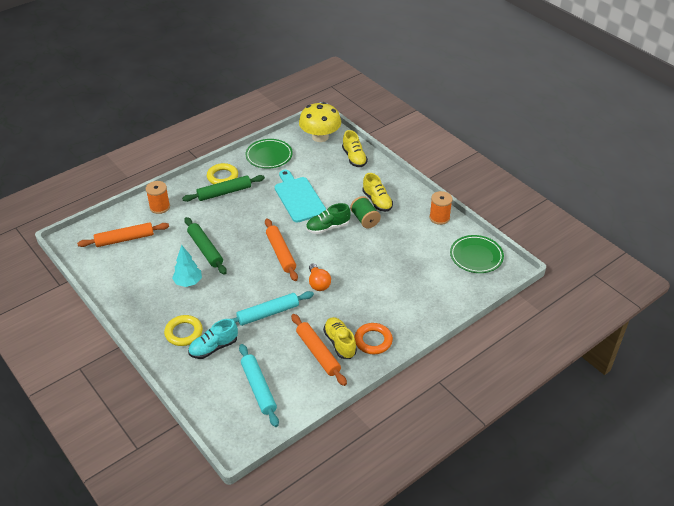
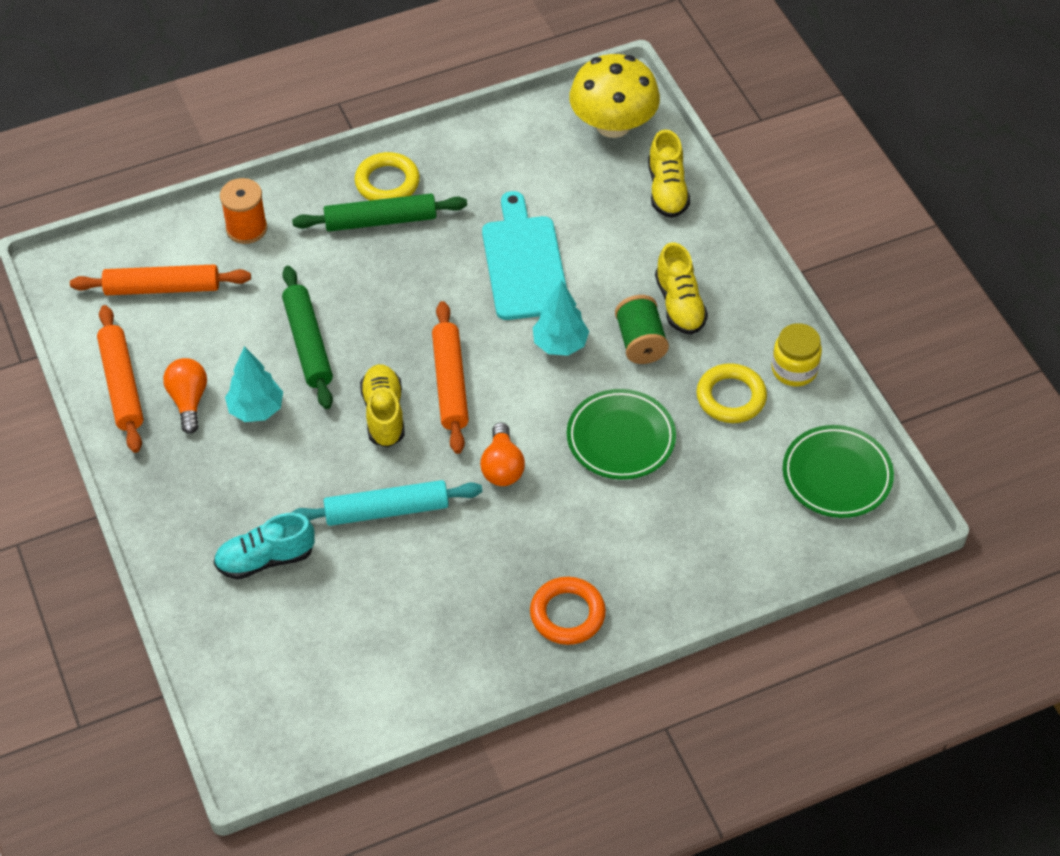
camera: 15 degrees right, 10 degrees up
(152, 285) = (188, 401): none -> orange light bulb
(184, 332) = (219, 515): yellow ring -> yellow ring (731, 397)
(258, 388) = (323, 662): turquoise rolling pin -> none
(269, 156) = (494, 151): green plate -> green plate (621, 438)
(318, 353) = (455, 615): orange rolling pin -> orange rolling pin (122, 385)
(327, 227) = (560, 344): green shoe -> turquoise tree
(340, 343) = (502, 604): yellow shoe -> yellow shoe (384, 414)
(439, 217) = (794, 369): orange spool -> yellow jar

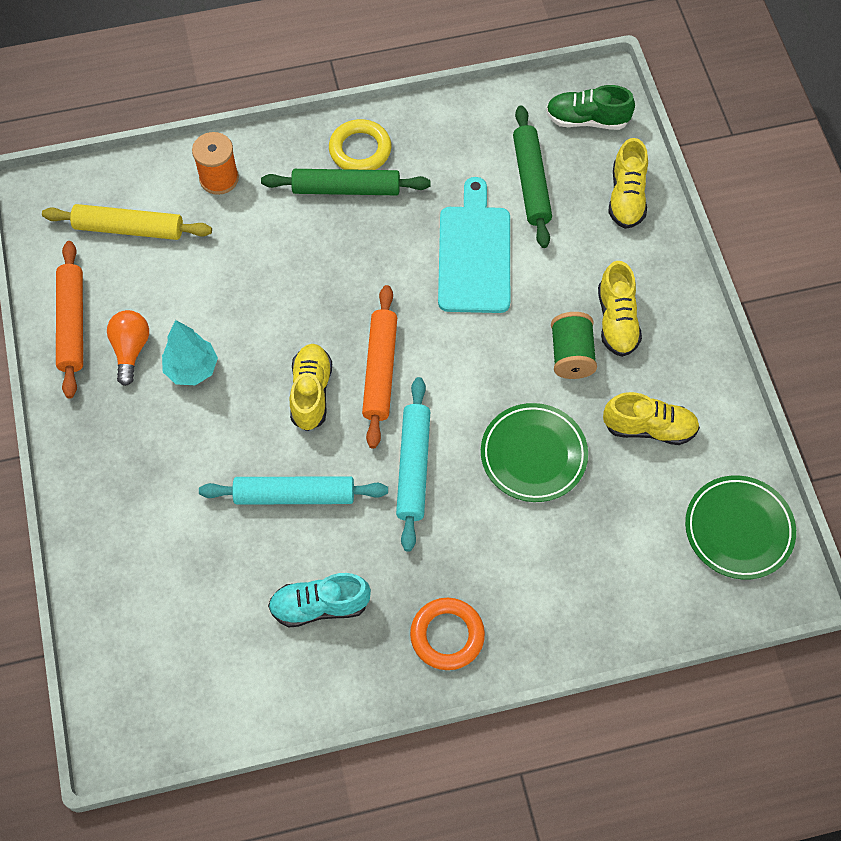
camera: 10 degrees right, 10 degrees up
(162, 288) = (129, 228): orange rolling pin -> yellow rolling pin
(265, 559) = (170, 528): turquoise shoe -> turquoise shoe (320, 606)
(308, 343) = (253, 307): green rolling pin -> green rolling pin (531, 182)
(502, 467) = (413, 467): orange light bulb -> turquoise rolling pin
(560, 344) = (493, 345): turquoise tree -> none
(613, 124) = (587, 120): yellow mushroom -> green shoe
(731, 397) = (649, 428): yellow ring -> yellow shoe
(794, 369) = (717, 408): yellow jar -> none

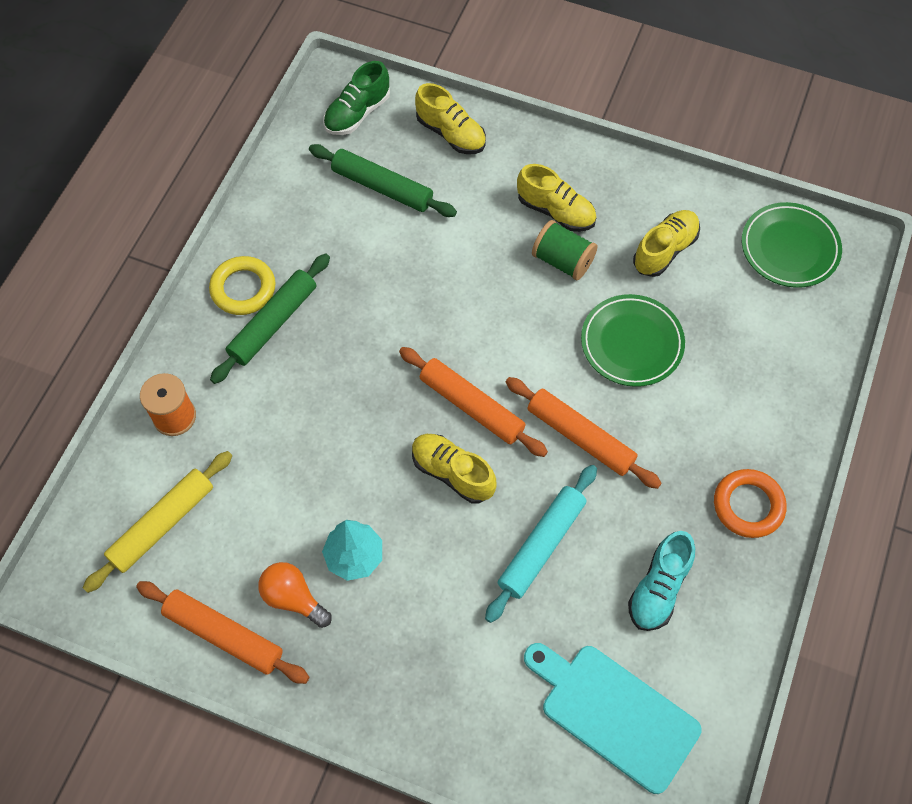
camera: 55 degrees left, 0 degrees up
(413, 467) = (580, 437): turquoise rolling pin -> orange rolling pin
(474, 254) = (416, 269): turquoise cutting board -> turquoise cutting board (614, 713)

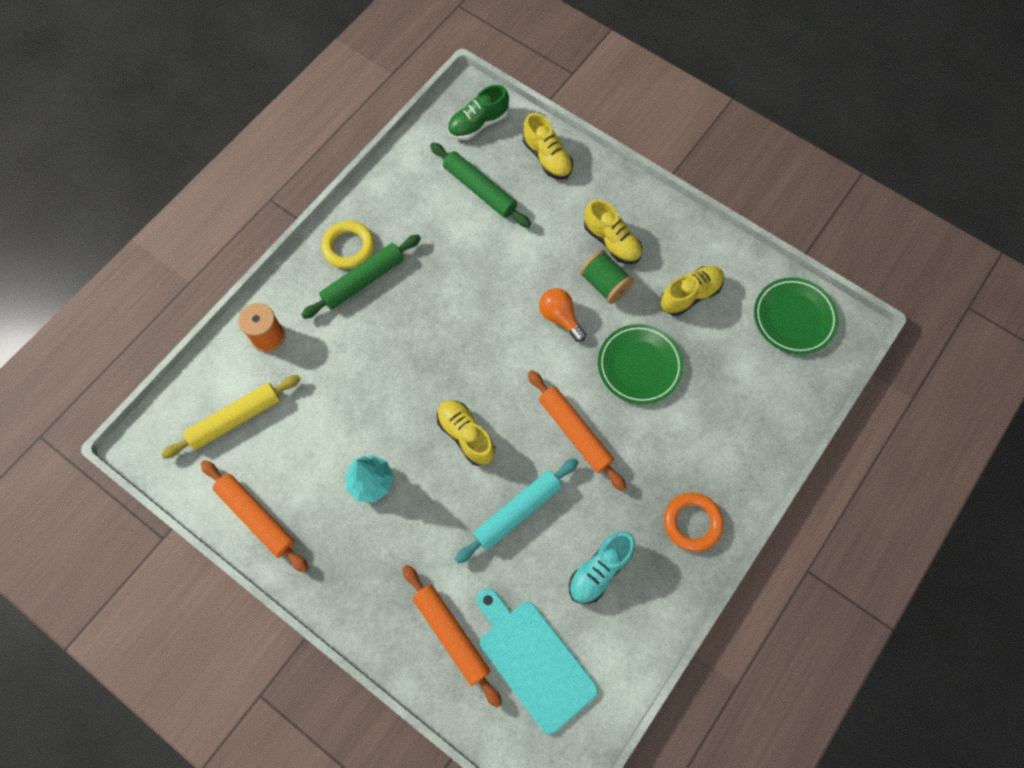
camera: 15 degrees right, 5 degrees up
(293, 598) = (316, 502): orange light bulb -> orange light bulb (560, 318)
(471, 406) = (497, 385): orange rolling pin -> orange rolling pin (451, 635)

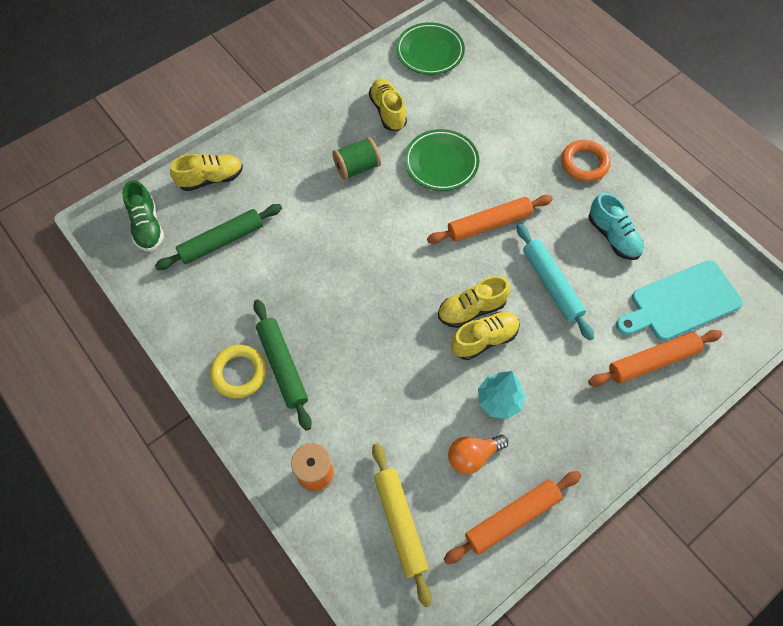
camera: 75 degrees left, 5 degrees down
(560, 318) = (378, 208): orange light bulb -> orange light bulb (473, 456)
(611, 241) = (317, 152): yellow shoe -> yellow shoe (484, 339)

